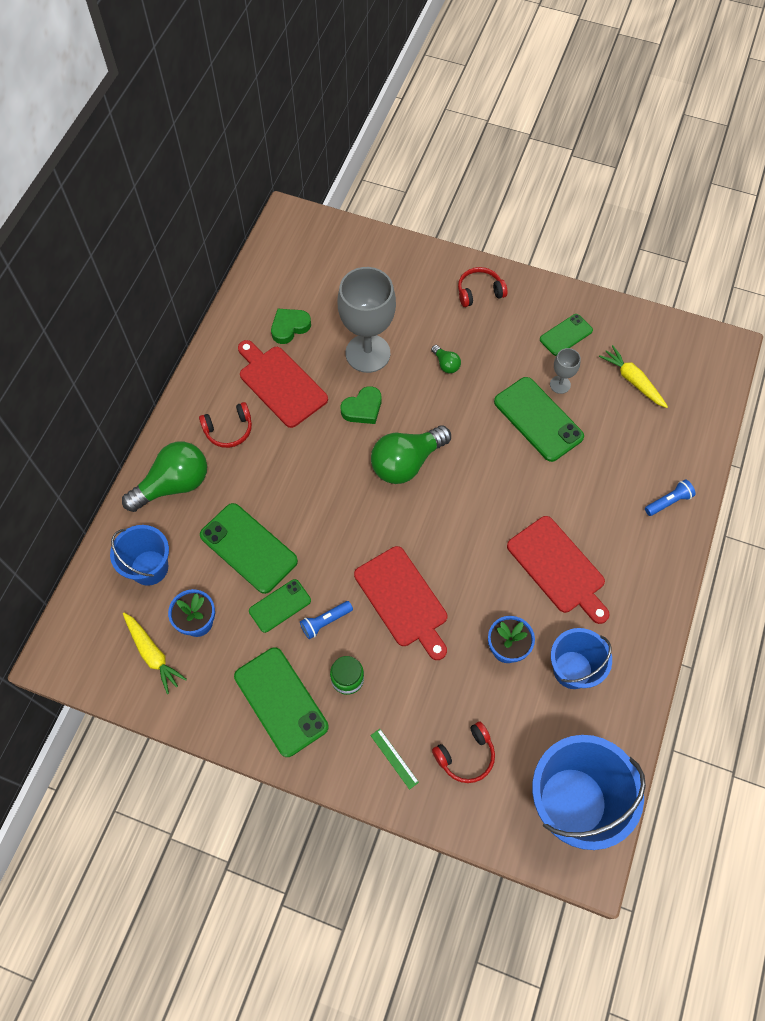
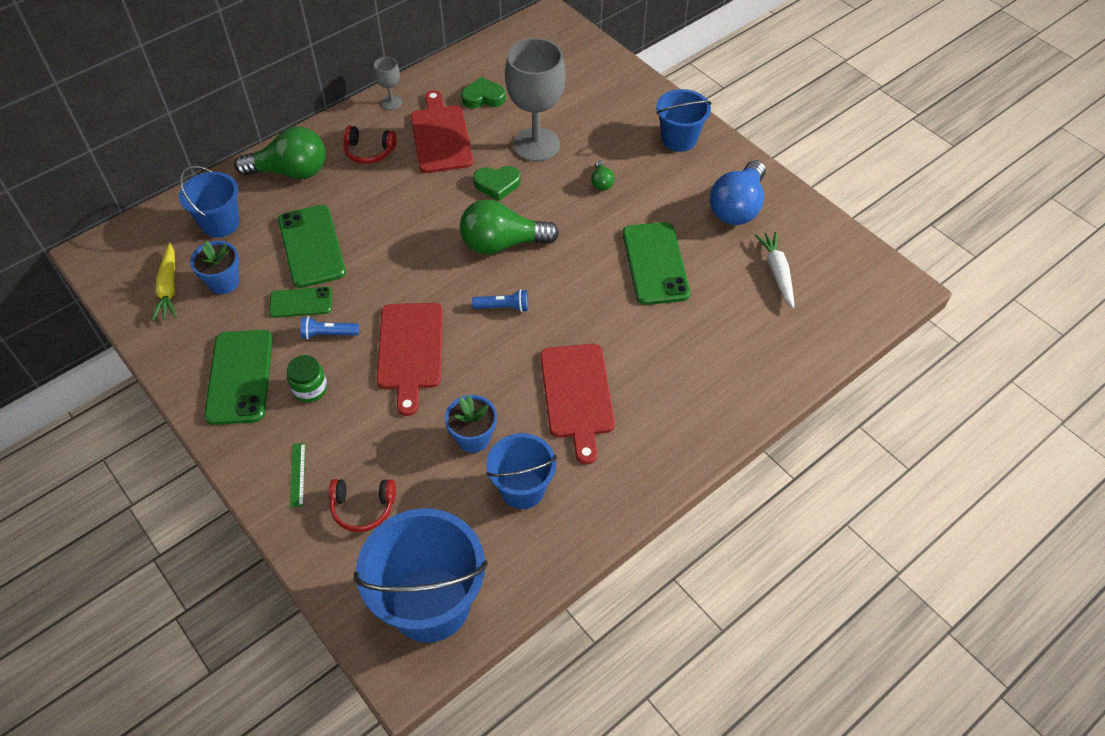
camera: 30 degrees right, 10 degrees down
(479, 292) = (679, 139): red headphones -> blue bucket
(560, 384) = (699, 244): grey goblet -> grey goblet (391, 102)
(566, 335) = (737, 207): green phone -> blue light bulb
(632, 380) = (777, 272): yellow carrot -> white carrot
(668, 502) = (734, 392): blue flashlight -> blue flashlight (503, 307)

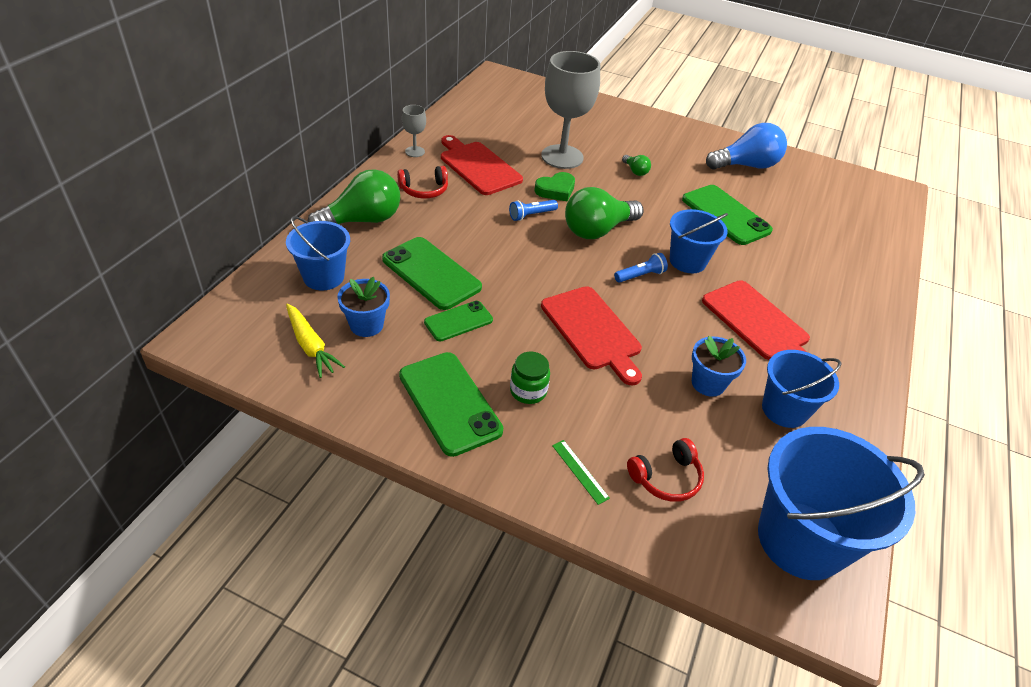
camera: 30 degrees left, 10 degrees down
(329, 334) = (507, 339): blue flashlight -> blue flashlight (531, 215)
(483, 97) = (491, 134): green heart -> none
(679, 139) = (664, 132): blue bucket -> blue bucket (687, 261)
(737, 207) = (746, 165): blue light bulb -> blue light bulb turned 105 degrees counterclockwise
(777, 272) = (812, 200): white carrot -> none

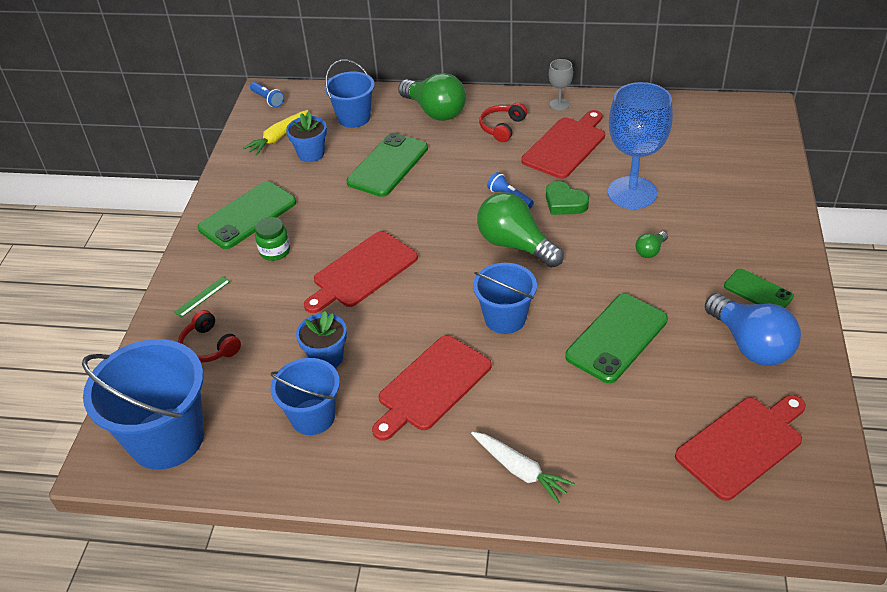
camera: 80 degrees right, 0 degrees up
(424, 190) = (502, 127): red headphones -> red headphones turned 60 degrees clockwise
(458, 321) = (337, 195): green phone -> green phone (758, 291)
(562, 157) = (632, 193): grey goblet -> blue goblet
(640, 275) = (459, 288): blue flashlight -> blue flashlight (267, 99)
(835, 199) = (742, 445): none -> red cutting board
(853, 299) = (520, 470): none -> white carrot

